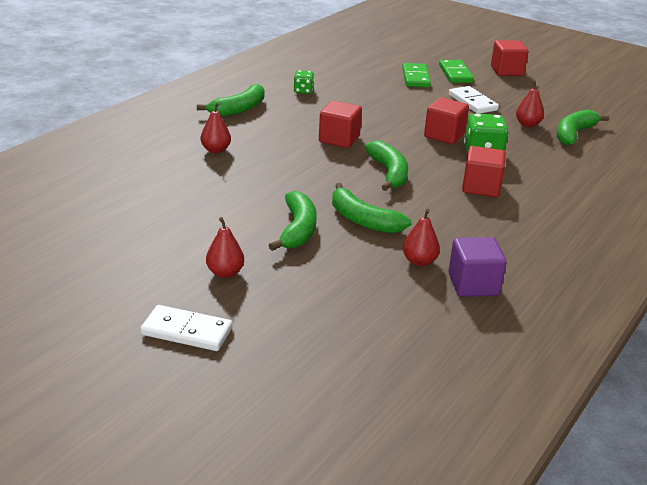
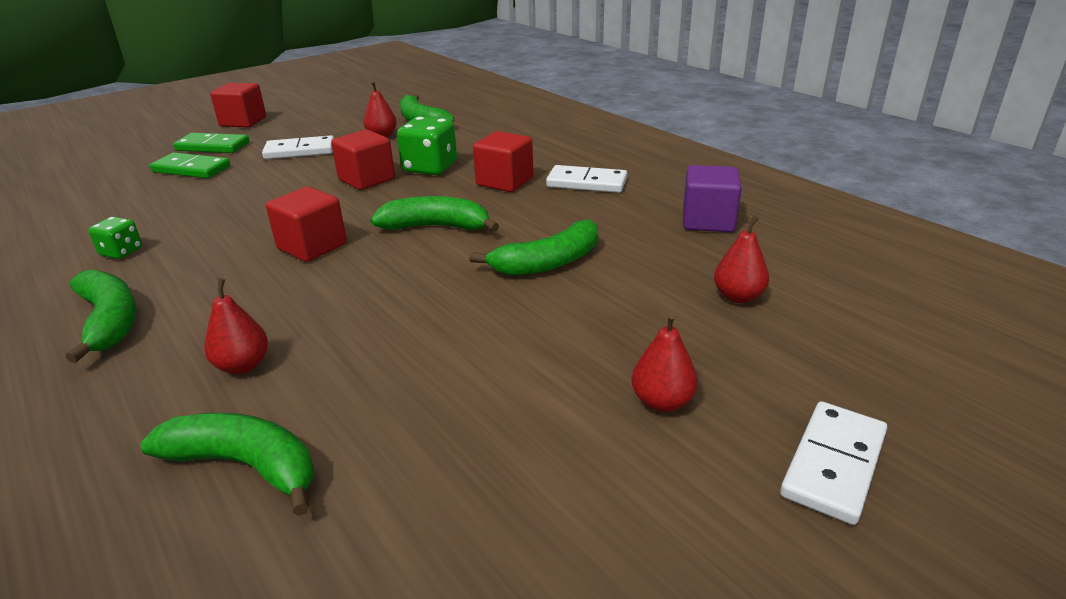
camera: 70 degrees left, 0 degrees up
(297, 230) = (554, 316): green banana -> green banana (246, 466)
(419, 261) = (656, 242): red pear -> red pear (738, 297)
(507, 223) = (586, 183): none -> white domino

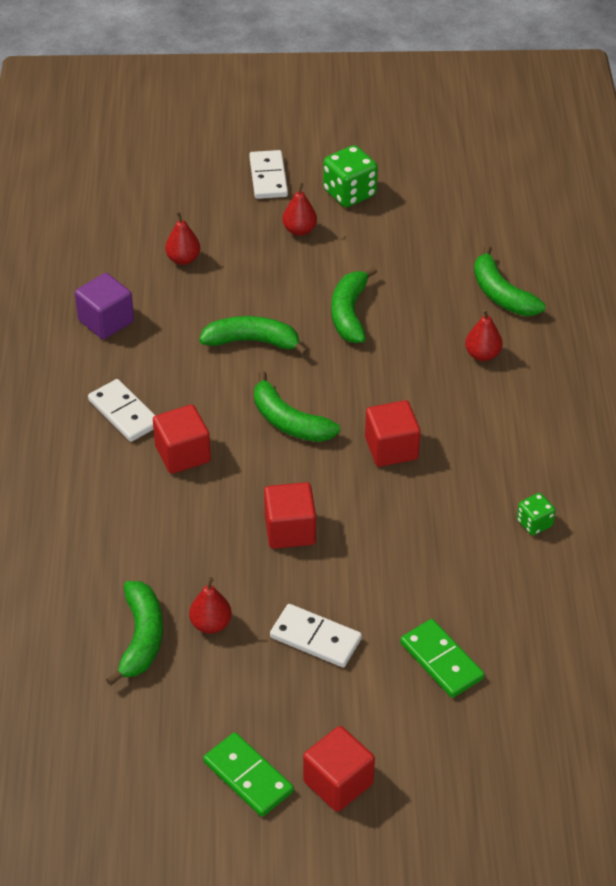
camera: 145 degrees left, 15 degrees up
(110, 321) = (551, 436): green banana -> green banana (349, 313)
(213, 146) = (401, 715): green domino -> green domino (248, 777)
(430, 168) = (221, 518): green dice -> green dice (349, 193)
(833, 464) = (268, 177): white domino -> white domino turned 75 degrees counterclockwise

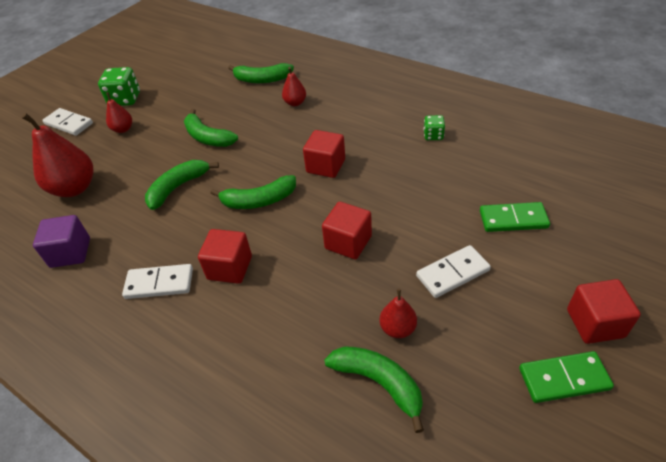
camera: 50 degrees left, 0 degrees up
(183, 259) = (74, 188): red pear -> red pear, size x1.93

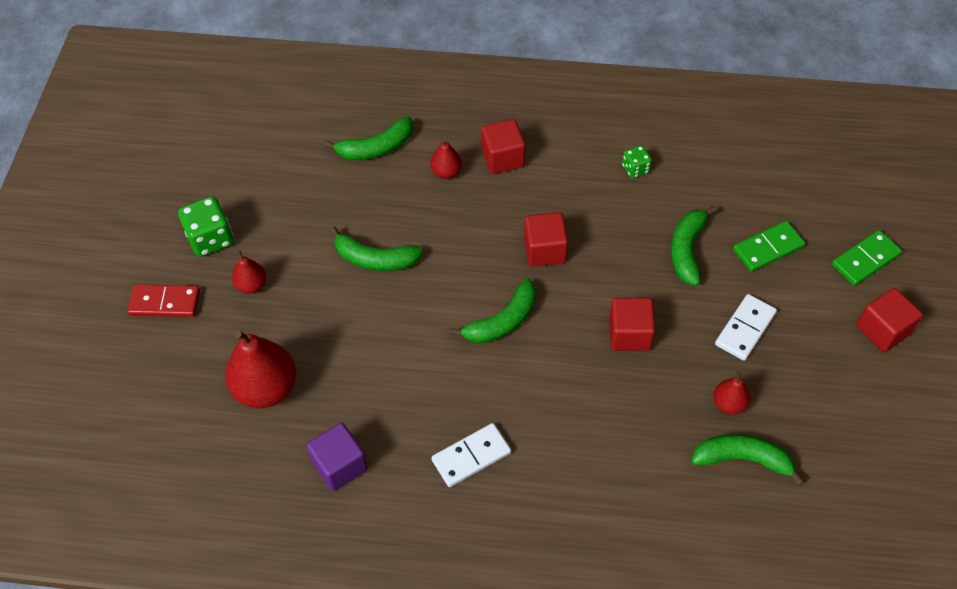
camera: 30 degrees left, 10 degrees up
(69, 124) = (165, 302): white domino -> red domino
(178, 187) = (395, 339): green banana -> green banana (687, 250)
(230, 268) = (531, 410): red cube -> red cube (503, 158)
(563, 378) = (881, 390): green domino -> green domino (865, 259)

